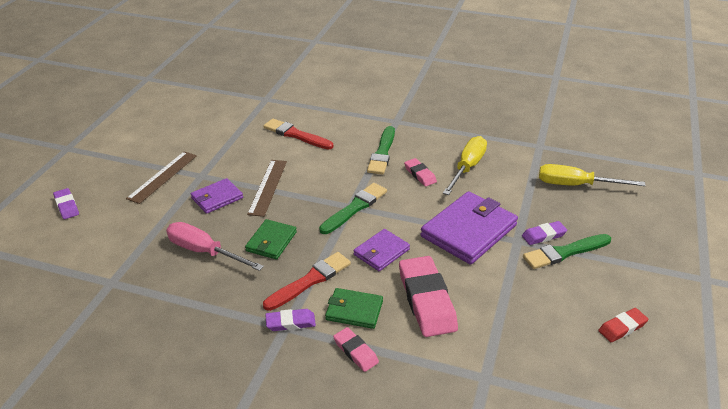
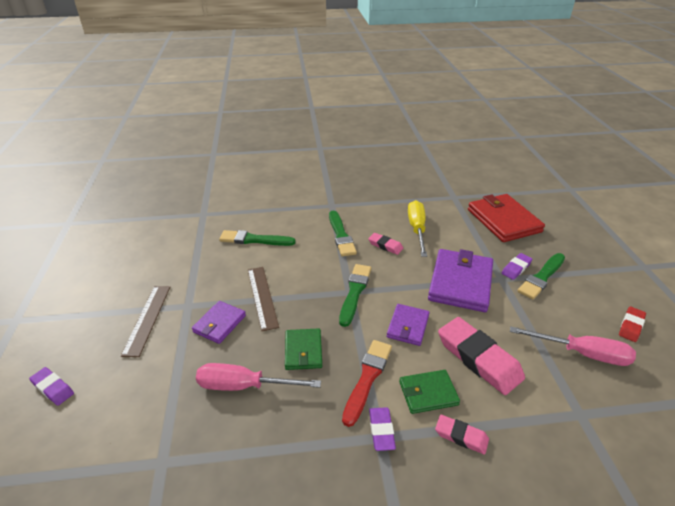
camera: 25 degrees left, 0 degrees up
(290, 322) = (381, 430): purple eraser -> purple eraser turned 60 degrees counterclockwise
(296, 135) = (254, 240): red brush -> green brush
(539, 332) = (582, 353): none -> pink screwdriver
(576, 185) = (503, 220): yellow screwdriver -> red wallet

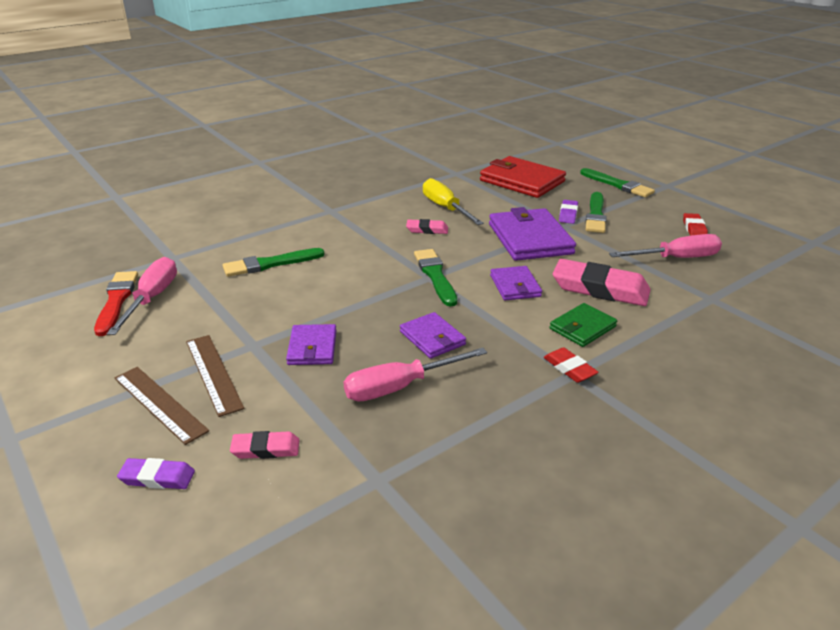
camera: 30 degrees left, 5 degrees down
(165, 243) = (152, 298): none -> pink screwdriver
(262, 297) = (337, 310): brown ruler -> brown ruler (159, 404)
(303, 351) = (432, 338): green wallet -> purple wallet
(341, 235) = (370, 234): green brush -> green brush (617, 185)
(367, 378) = (518, 336): red brush -> red brush (116, 301)
(381, 430) = (569, 368): purple eraser -> red eraser
(461, 436) = (638, 346): pink eraser -> pink eraser (265, 449)

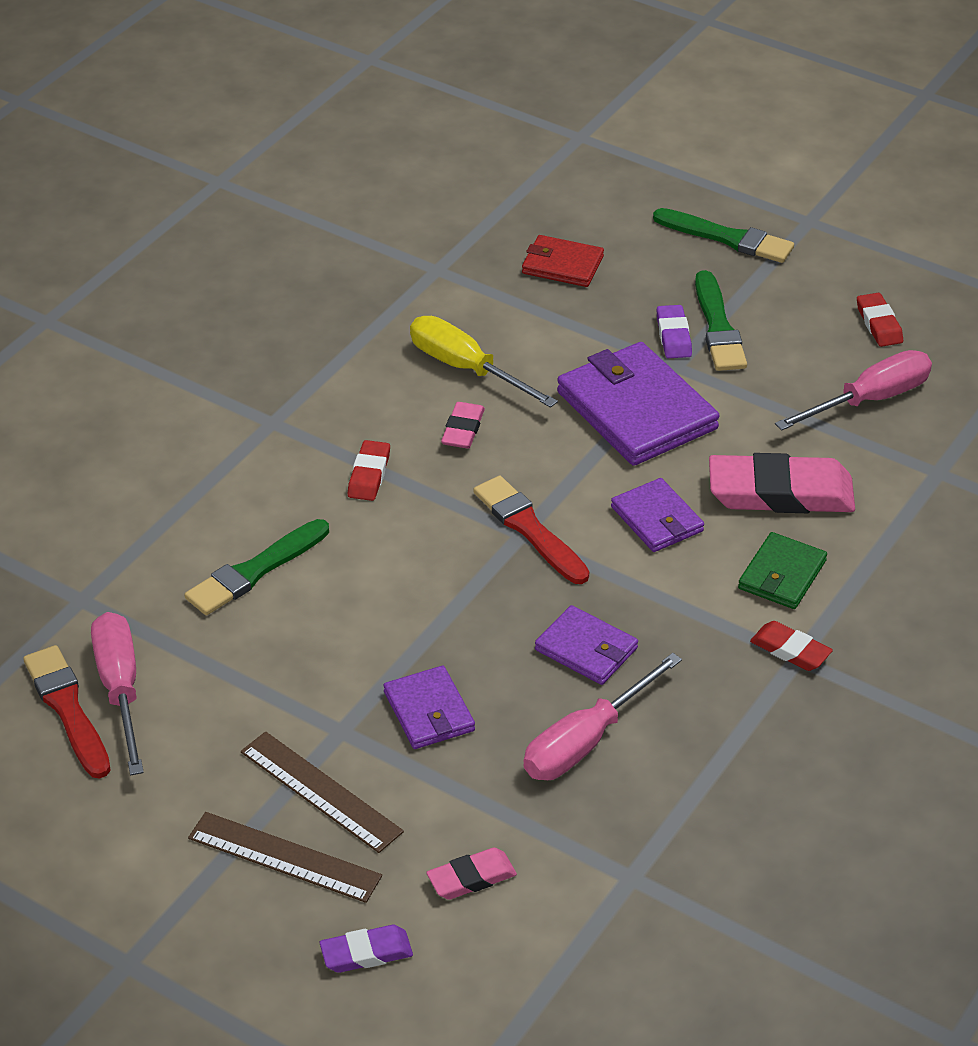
camera: 20 degrees left, 10 degrees up
(363, 238) = (369, 475): none -> red eraser
(427, 230) = (463, 429): pink eraser -> pink eraser turned 60 degrees counterclockwise
(435, 276) = (529, 529): green brush -> red brush
(522, 181) = (562, 265): red wallet -> red wallet, size x0.55

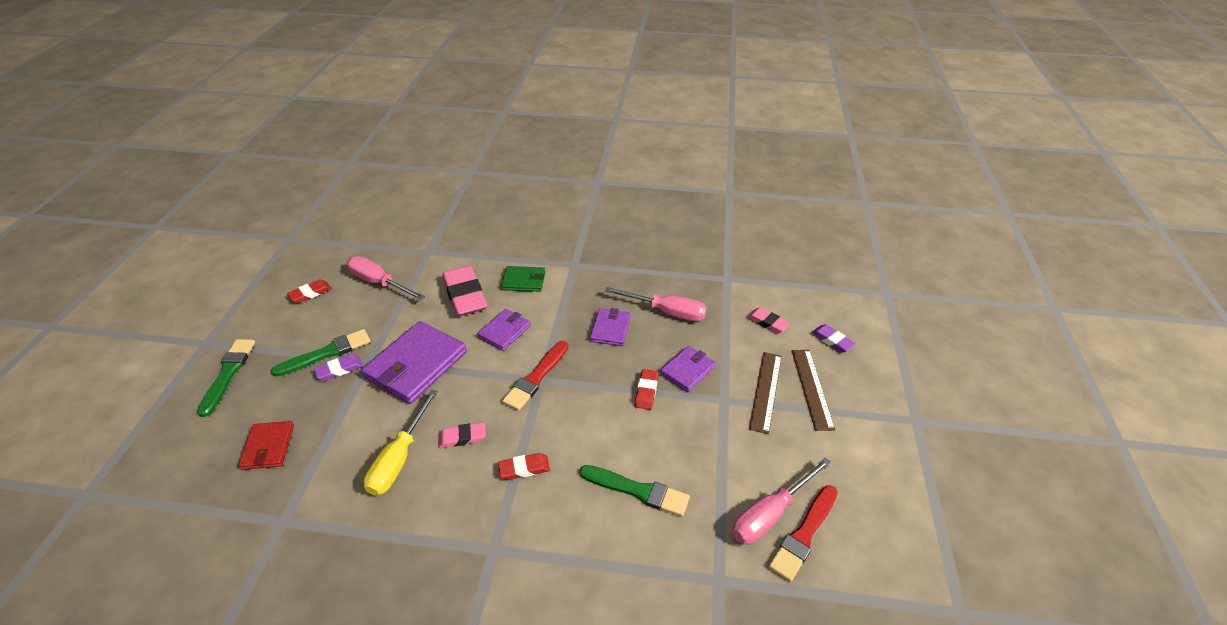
camera: 115 degrees left, 0 degrees up
(790, 650) = (571, 267): red eraser -> red eraser (646, 391)

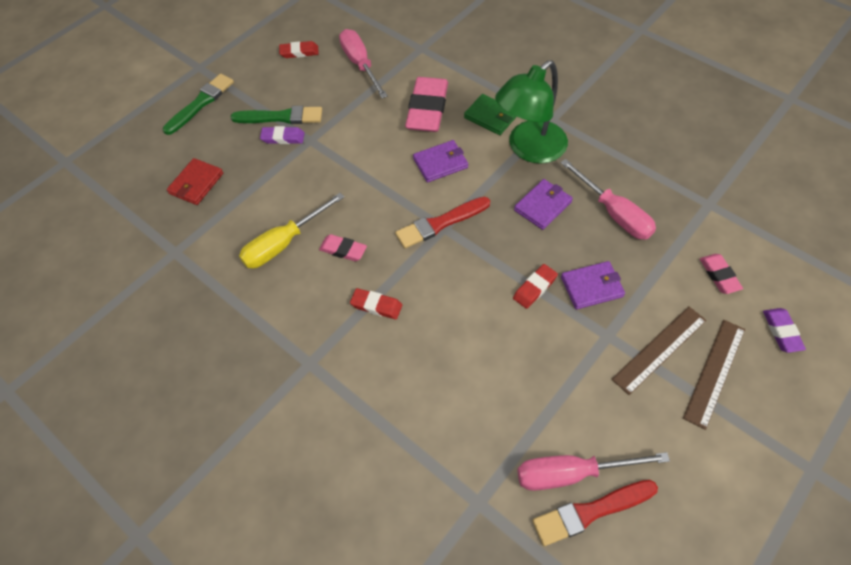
camera: 35 degrees right, 15 degrees up
(416, 365) = (345, 162): purple wallet -> none
(571, 292) = (529, 149): none -> green lamp
(637, 490) = (461, 380): green brush -> none

